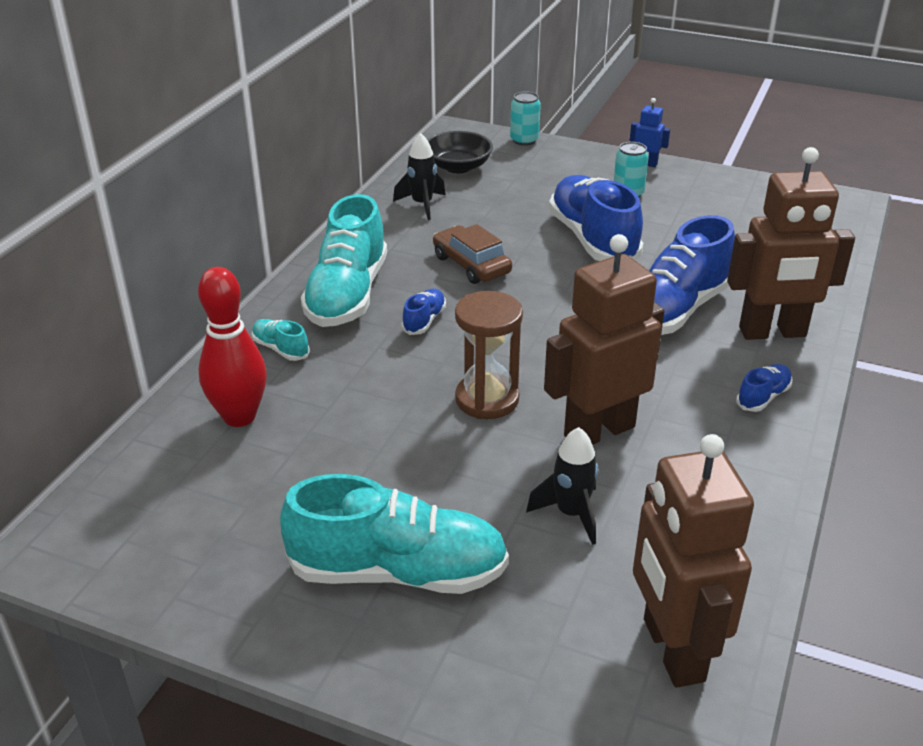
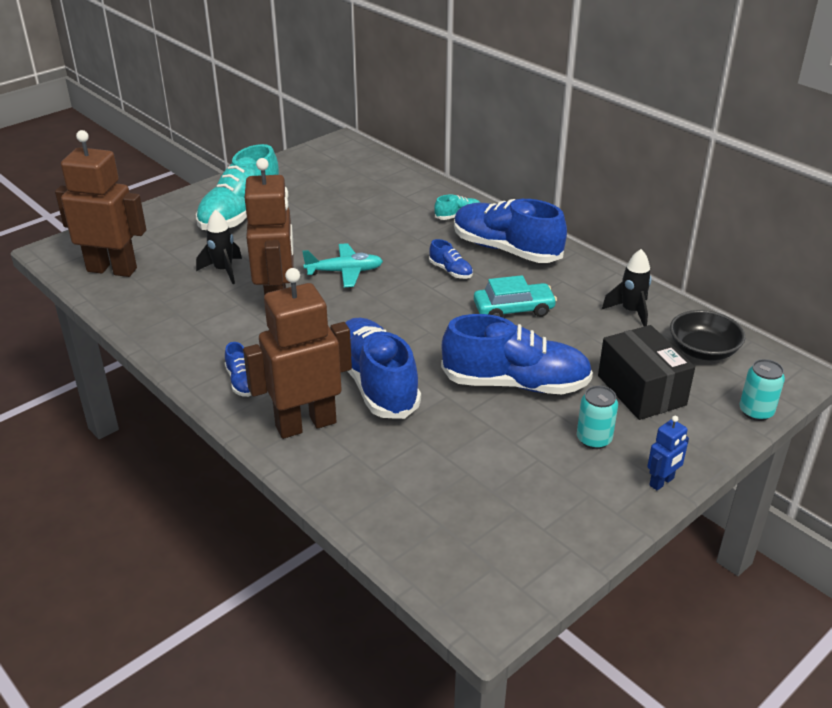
camera: 115 degrees right, 0 degrees up
(239, 416) = (401, 195): red bowling pin -> none
(347, 295) = (506, 250): turquoise shoe -> blue shoe
(471, 265) = (513, 309): brown car -> turquoise car
(487, 399) = (345, 272): brown hourglass -> turquoise plane
(542, 184) = (641, 390): none -> black box
(772, 333) = (305, 424): brown robot -> brown robot turned 45 degrees clockwise

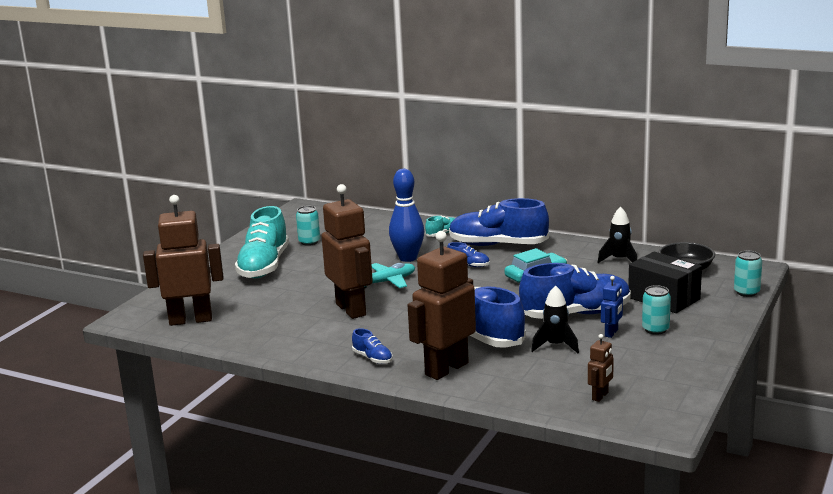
camera: 20 degrees left, 15 degrees down
(223, 270) = (287, 301): black rocket -> black rocket (555, 346)
(311, 192) = (309, 242): none -> turquoise can
(393, 243) = (408, 258): none -> blue bowling pin
(445, 530) = (600, 396): none -> brown robot
(662, 482) = (718, 339): blue robot -> blue robot (611, 333)

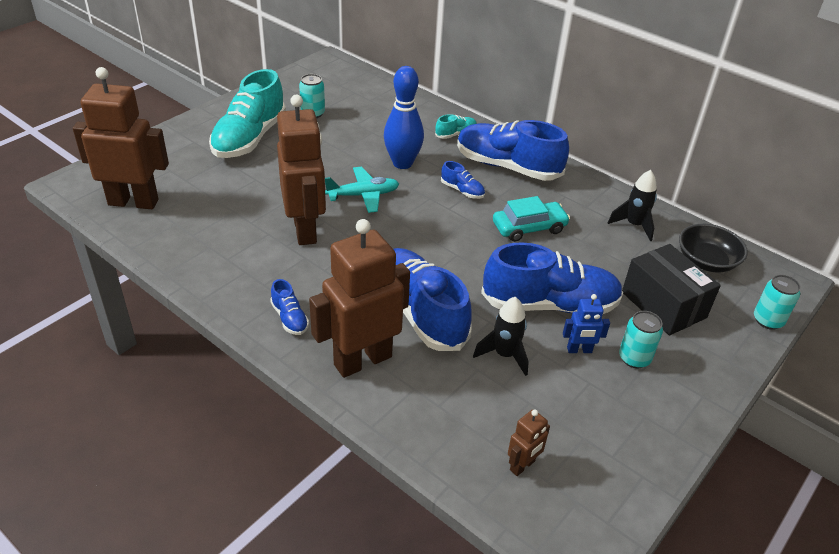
camera: 10 degrees right, 20 degrees up
(611, 333) = (579, 350): blue robot -> blue robot turned 45 degrees clockwise

